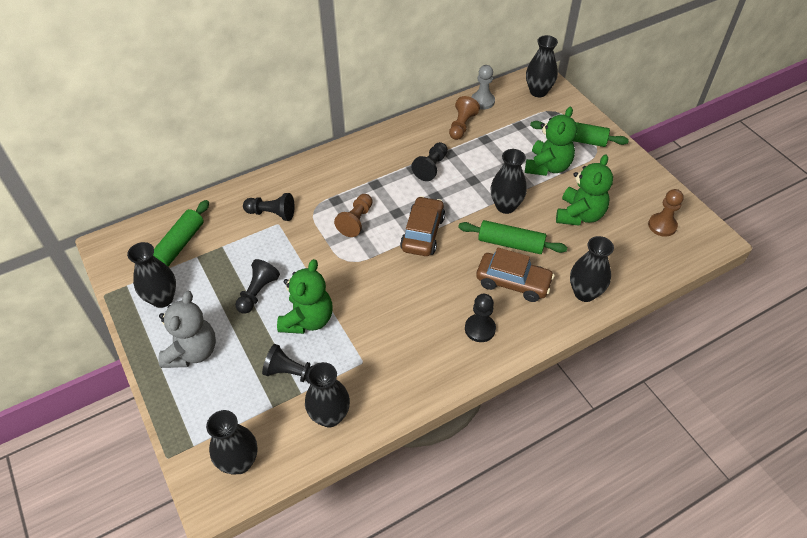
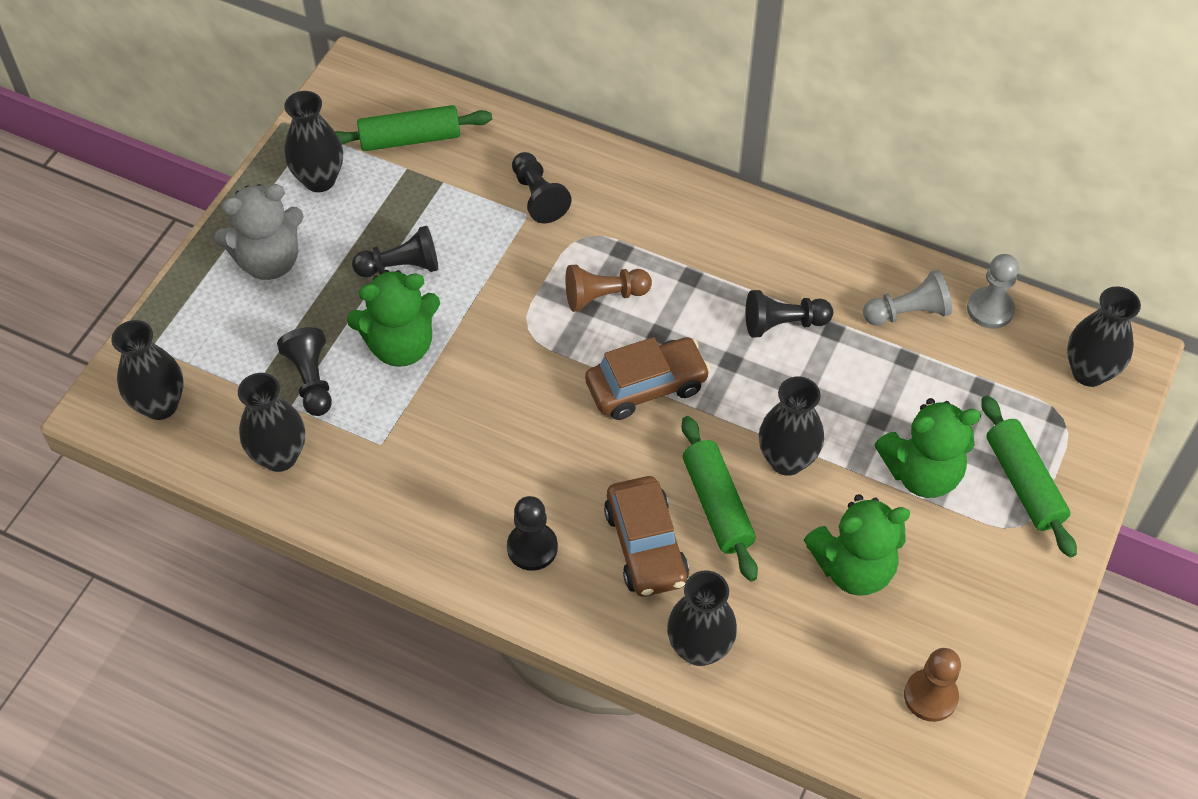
camera: 55 degrees right, 5 degrees up
(461, 125) = (908, 312): brown pawn -> grey pawn

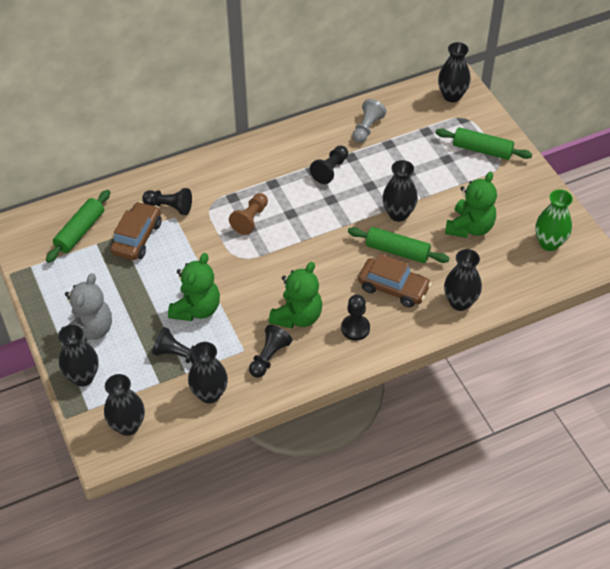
camera: 50 degrees left, 5 degrees down
(319, 180) = (63, 281): black vase -> black vase (83, 377)
(401, 267) = (152, 281): black pawn -> black pawn (269, 357)
(646, 386) = (313, 235): brown car -> brown car (137, 238)
(922, 473) = (447, 176): green teddy bear -> green teddy bear (297, 316)
(930, 696) = (549, 243): brown pawn -> green vase
(990, 309) = (392, 103): grey pawn -> none

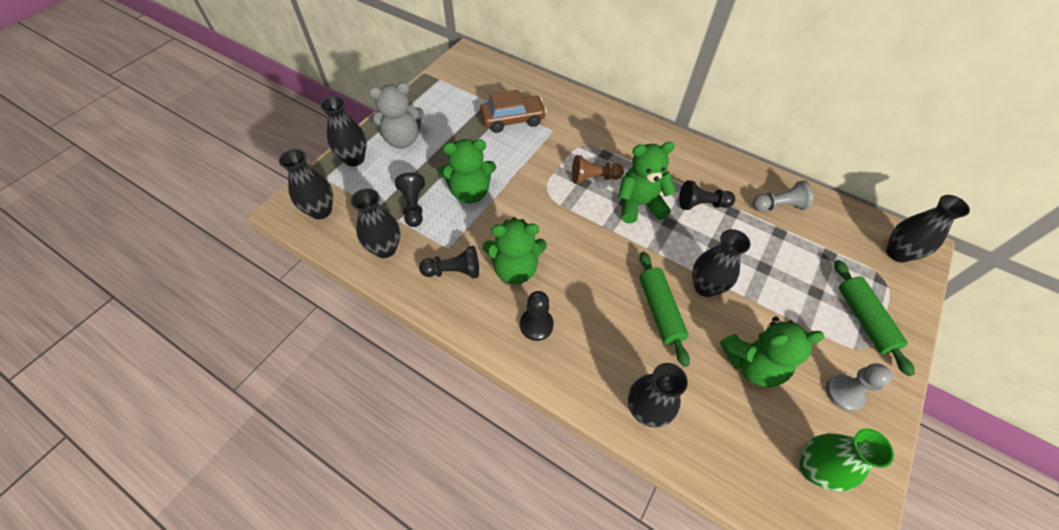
camera: 55 degrees right, 5 degrees up
(80, 231) = (492, 87): green rolling pin -> none
(169, 207) = (560, 122): black pawn -> none
(300, 207) = (639, 205): none -> green teddy bear
(393, 288) = (611, 332): brown car -> none
(518, 196) = (844, 393): none -> grey pawn

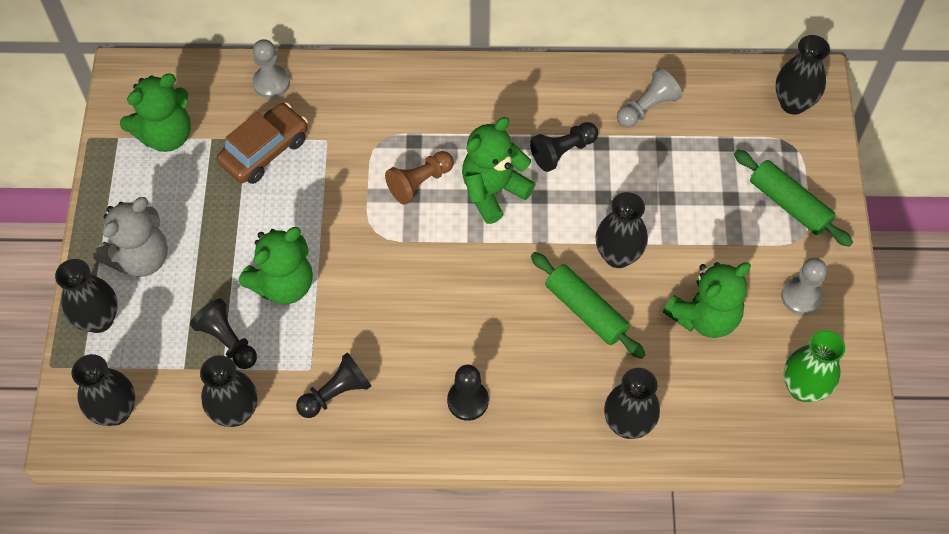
camera: 30 degrees left, 5 degrees up
(515, 269) = (403, 350): green teddy bear -> green teddy bear (166, 135)
(541, 90) = (271, 83): none -> grey pawn

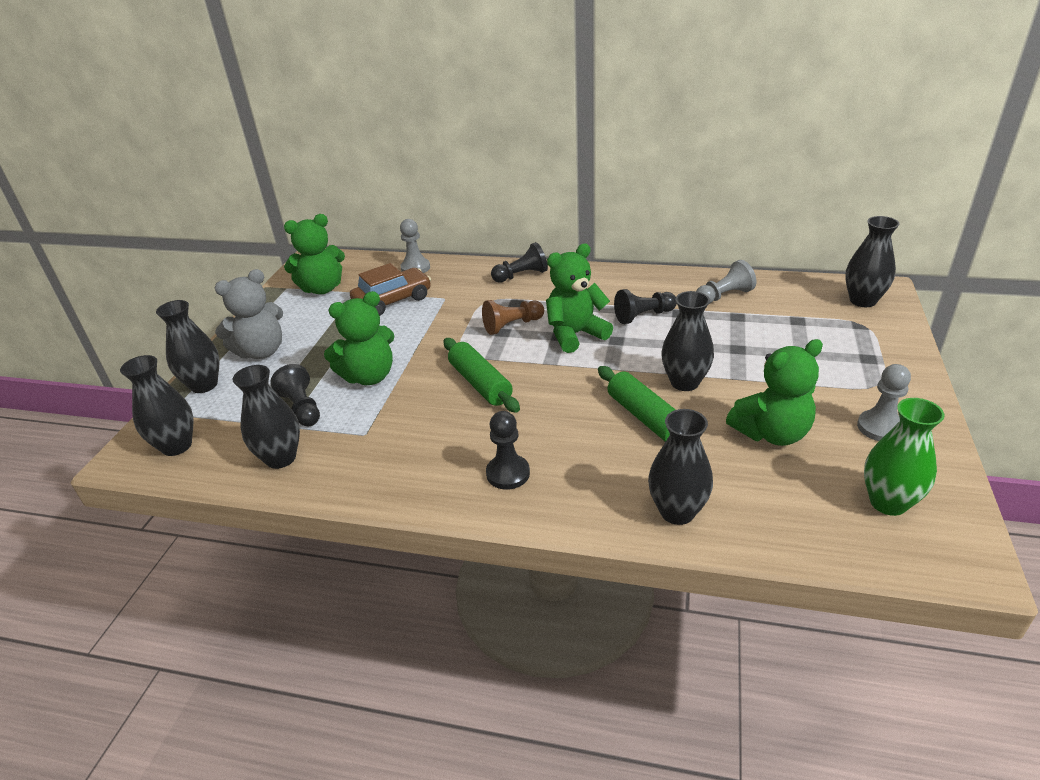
camera: 15 degrees right, 25 degrees down
(336, 393) = (381, 454): black pawn -> black pawn (521, 275)
(789, 204) = (862, 361): green rolling pin -> green rolling pin (480, 383)

